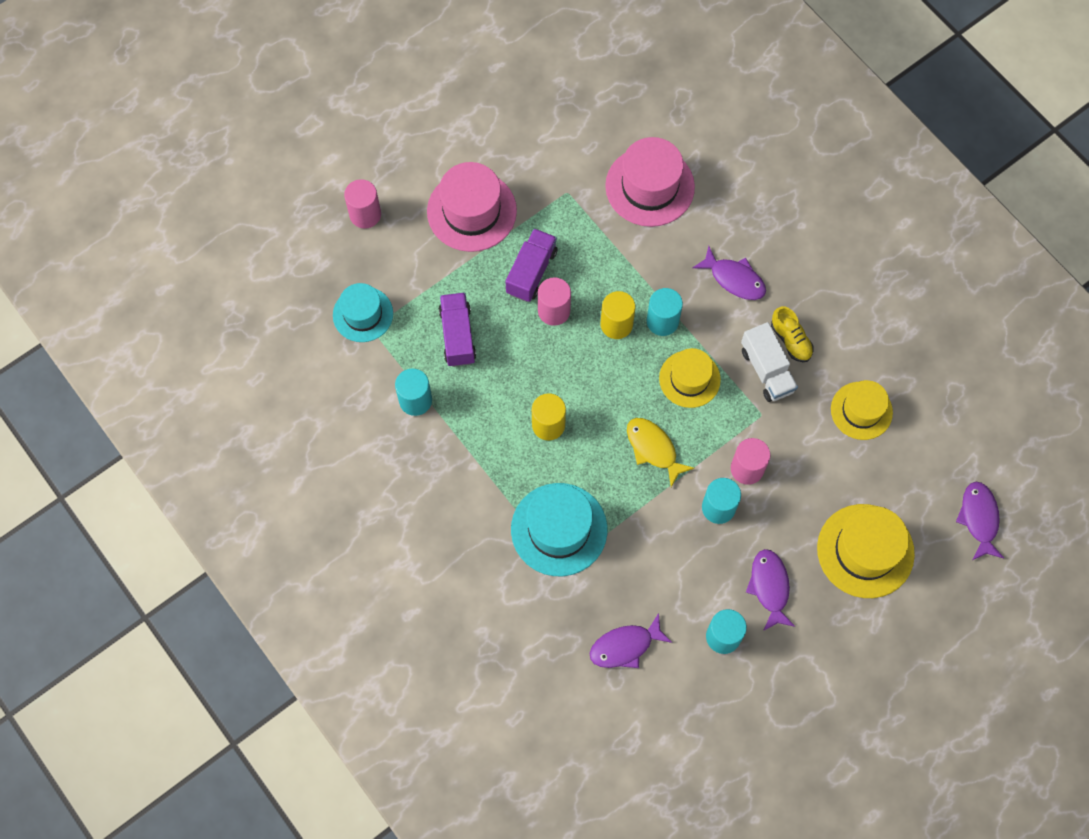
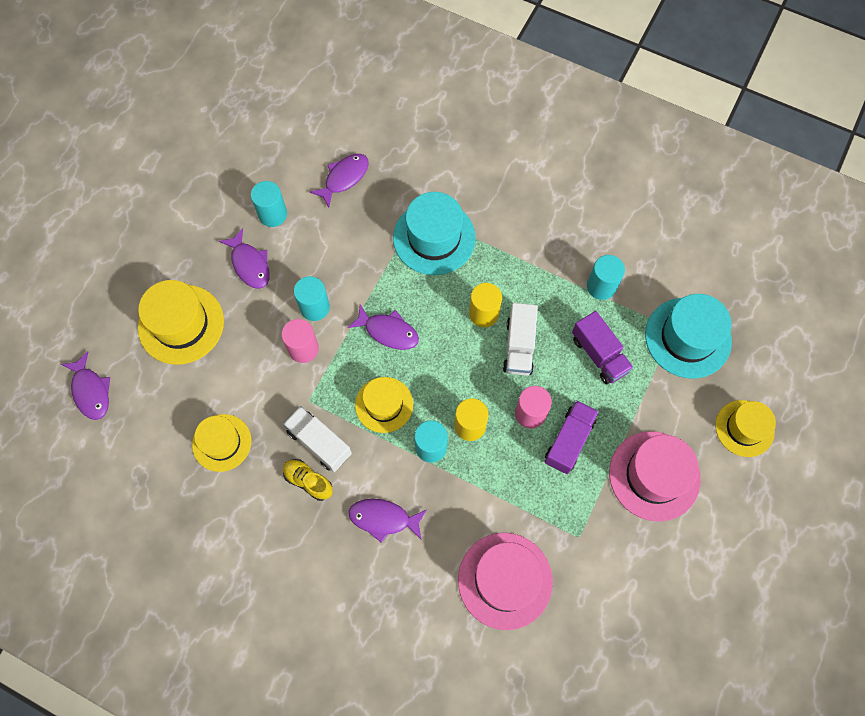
camera: 155 degrees right, 0 degrees up
(363, 314) = (688, 337): turquoise hat -> turquoise hat, size x1.52
(365, 214) = (744, 428): pink cylinder -> yellow hat
(530, 377) = (519, 346): none -> white truck
(531, 272) = (569, 441): purple truck -> purple truck turned 150 degrees counterclockwise
(653, 449) = (388, 331): yellow fish -> purple fish

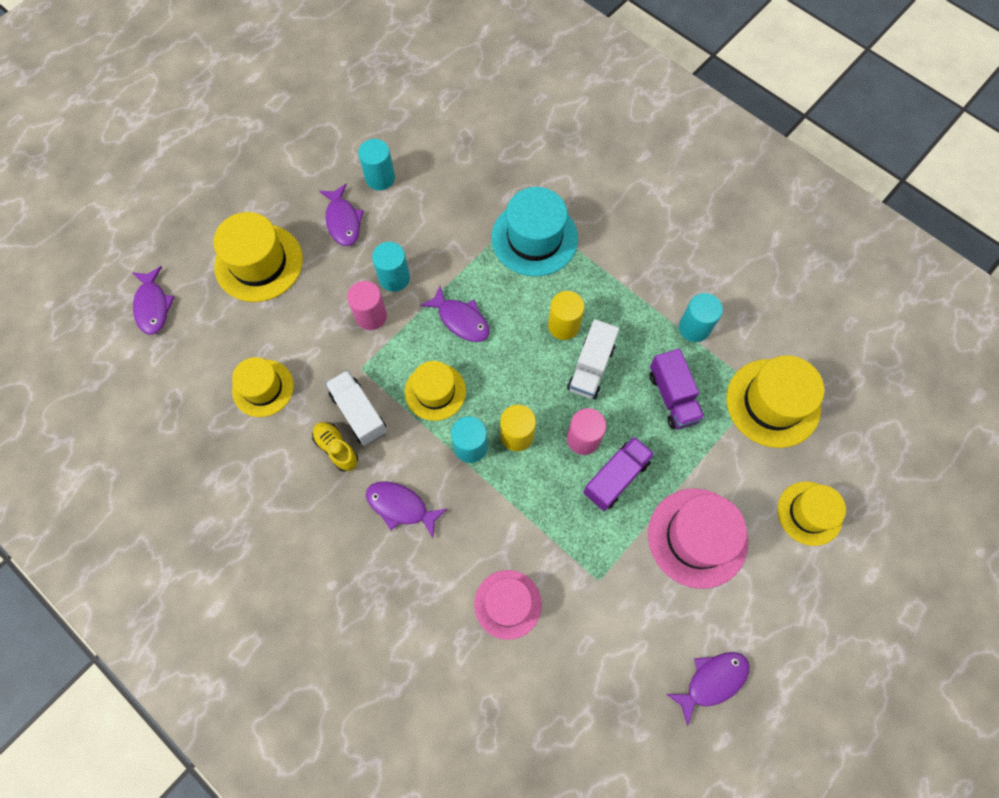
camera: 15 degrees right, 0 degrees up
(344, 178) = (461, 159): purple fish -> purple fish (712, 681)
(505, 580) = (507, 604): pink hat -> pink hat, size x0.66
(688, 337) = (773, 403): turquoise hat -> yellow hat

